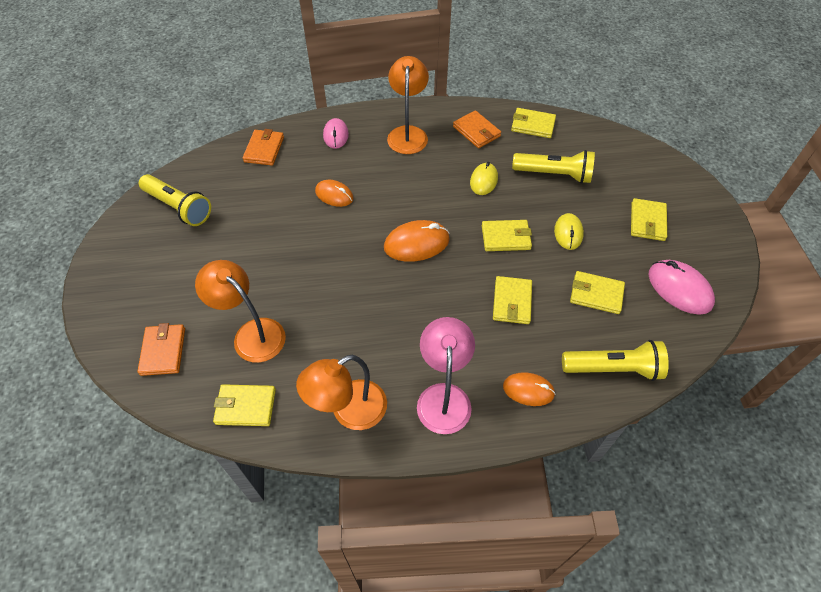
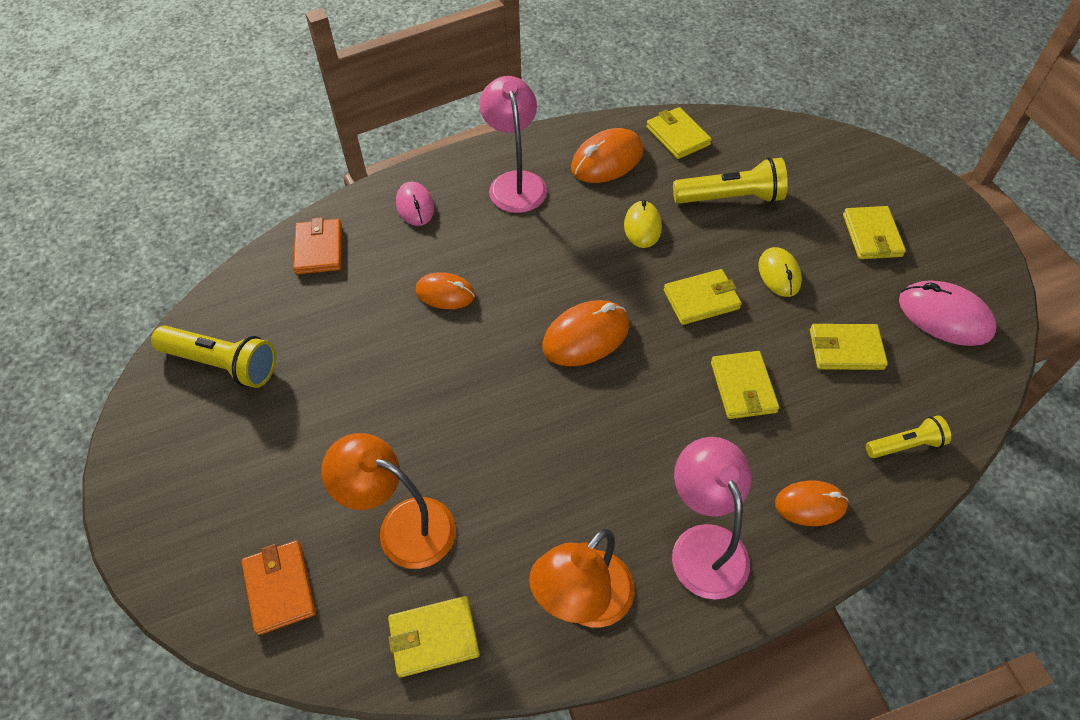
camera: 15 degrees left, 0 degrees up
(408, 133) = (515, 182): orange lamp -> pink lamp
(476, 131) = (607, 160): orange wallet -> orange mouse
(532, 125) = (677, 136): yellow wallet -> yellow wallet turned 60 degrees clockwise
(613, 368) = (905, 445): yellow flashlight -> yellow flashlight, size x0.59

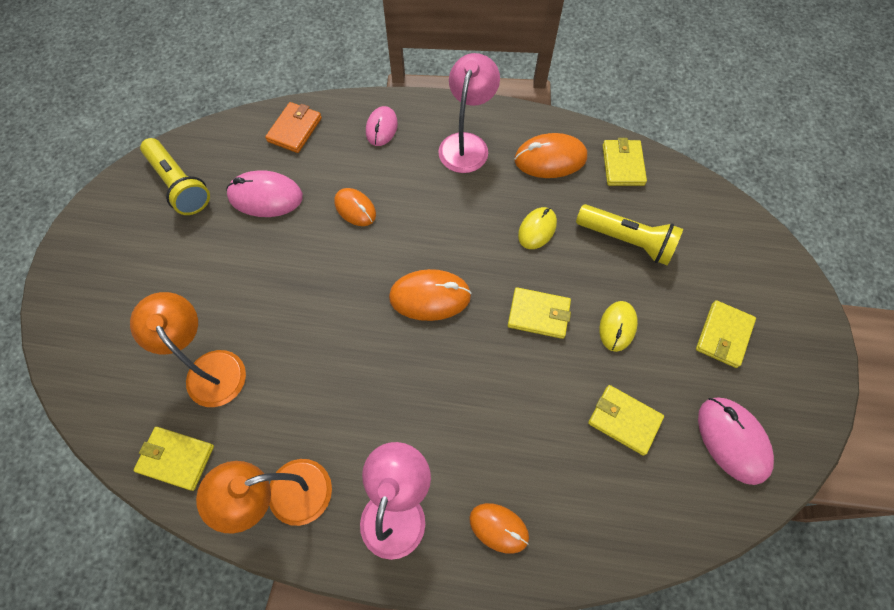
camera: 30 degrees right, 10 degrees up
(280, 588) = (111, 365): orange wallet -> none
(336, 328) = (265, 197): none -> pink mouse
(743, 387) = (517, 404): yellow wallet -> none
(905, 445) = (611, 527): yellow flashlight -> none

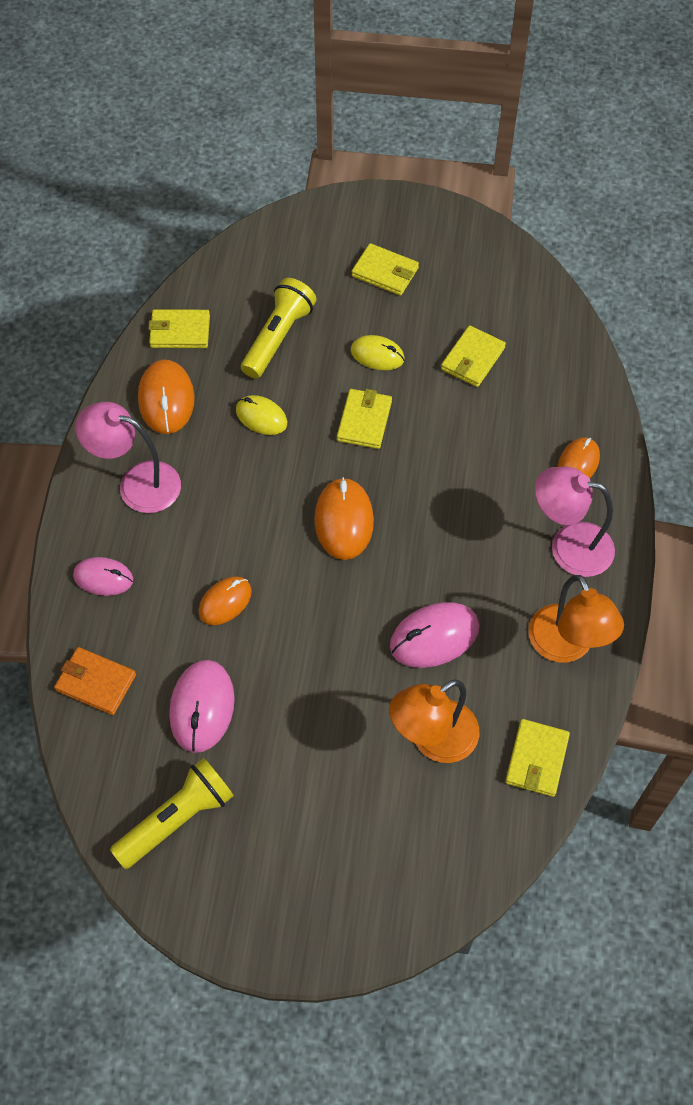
camera: 90 degrees left, 5 degrees down
(732, 440) = (486, 281): pink mouse -> pink mouse (434, 637)

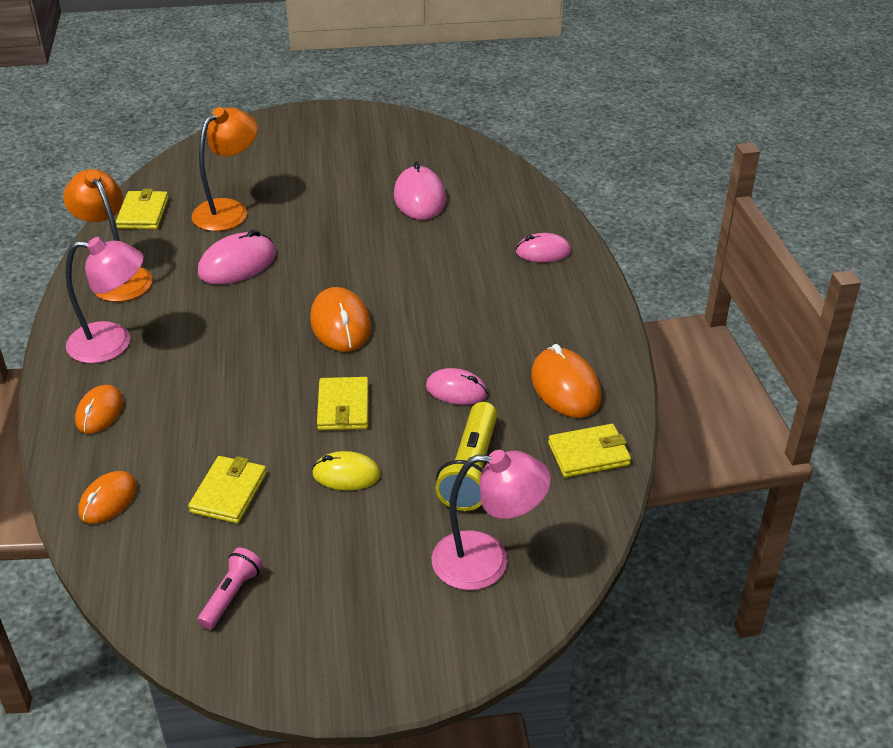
camera: 165 degrees right, 20 degrees down
(96, 682) = (510, 197): orange wallet -> none
(137, 483) = (553, 316): pink lamp -> pink lamp (487, 561)
(177, 819) = (412, 148): yellow flashlight -> none
(225, 602) = (429, 255): orange mouse -> orange mouse (108, 500)
(261, 417) = (456, 390): yellow mouse -> pink mouse
(385, 272) = (362, 576): yellow wallet -> none
(479, 278) = (231, 595): none -> pink flashlight

